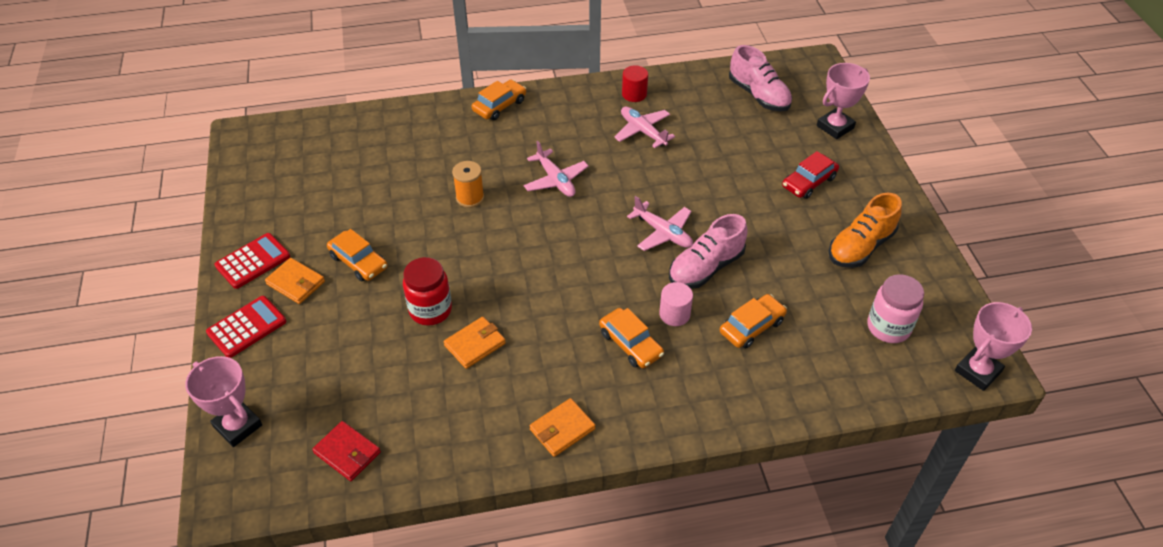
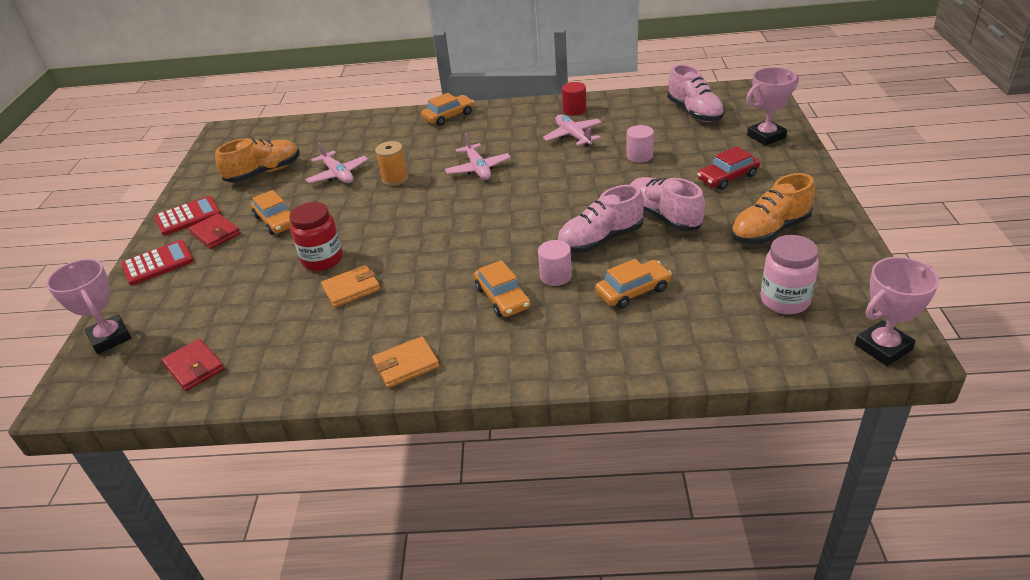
camera: 15 degrees right, 10 degrees down
(296, 283) = (215, 234): orange wallet -> red wallet
(316, 195) = (264, 173): none -> orange shoe
(663, 233) = (566, 211): pink plane -> pink plane (338, 174)
(717, 157) = (639, 156): none -> pink cylinder
(759, 235) = (663, 216): none -> pink shoe

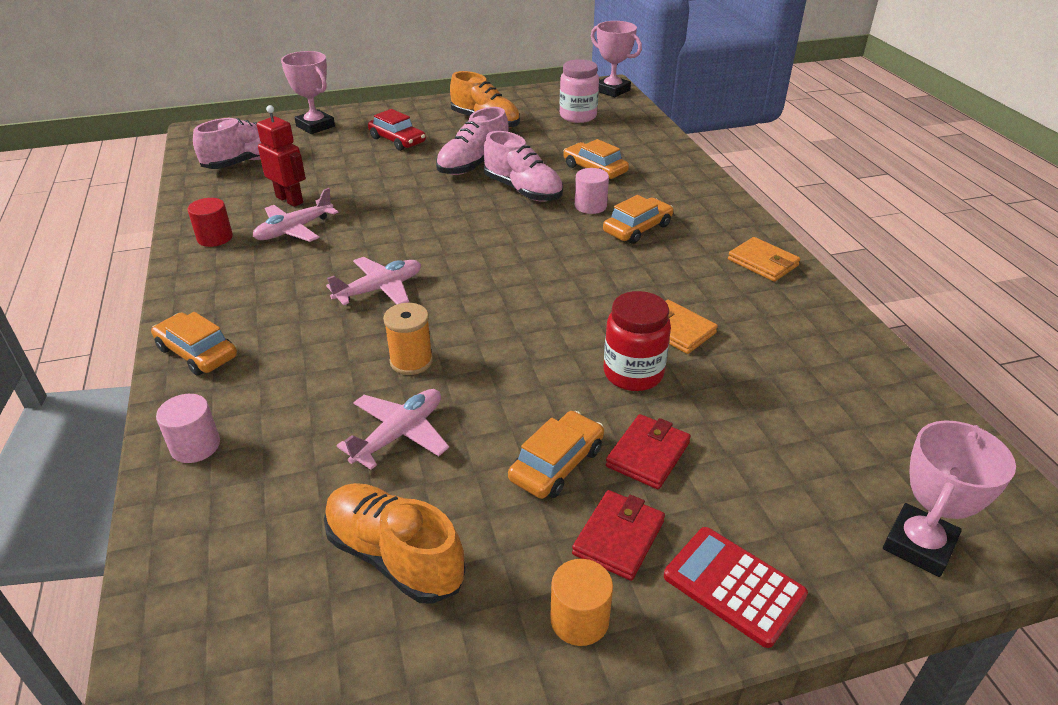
camera: 110 degrees left, 0 degrees up
(188, 216) = (579, 620): red calculator -> orange cylinder
(194, 367) = (887, 416): red wallet -> red wallet (648, 454)
(621, 132) = (290, 200): none -> red robot
(639, 156) = (351, 184): pink cylinder -> pink cylinder (195, 446)

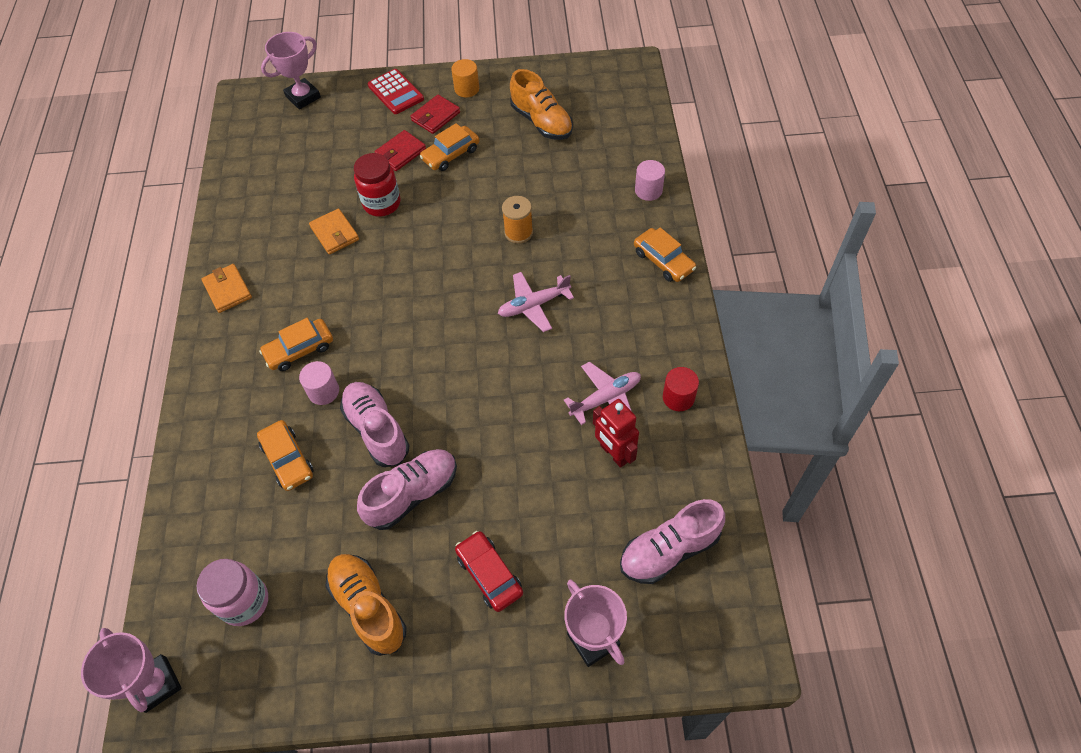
camera: 165 degrees left, 20 degrees up
(399, 434) = (532, 182): pink plane -> none

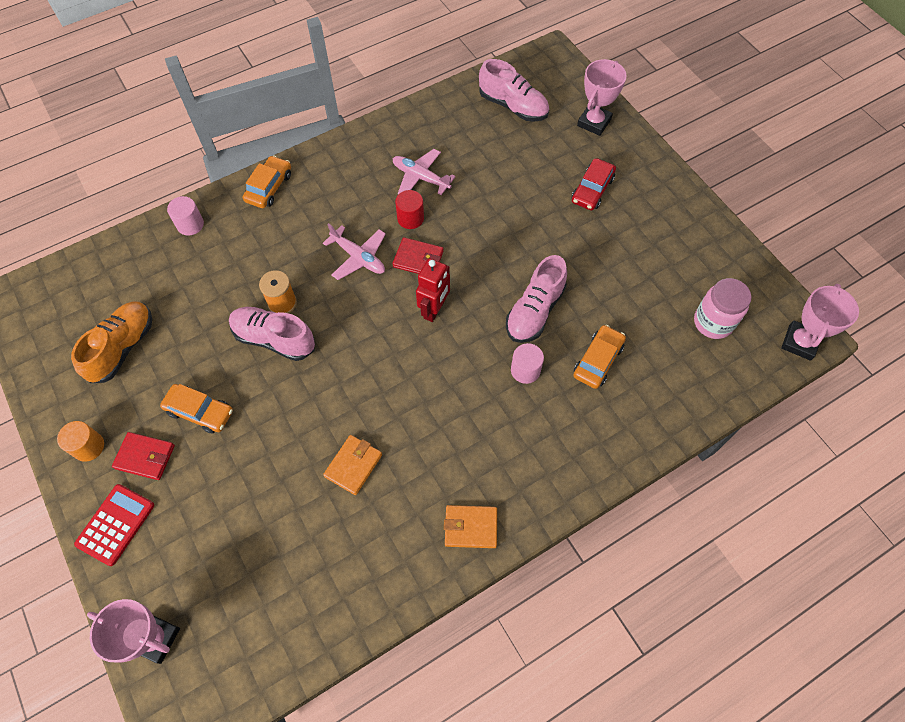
camera: 120 degrees left, 5 degrees up
(227, 290) = (470, 527): orange wallet -> orange wallet turned 60 degrees clockwise
(299, 349) = (498, 415): orange car -> none
(368, 607) = (661, 245): orange shoe -> none
(382, 203) = (295, 442): red jar -> none
(400, 153) = (215, 463): red wallet -> red wallet (418, 259)
(412, 494) = (569, 260): pink shoe -> pink shoe (274, 339)
(614, 453) = (463, 157): red robot -> red robot (434, 310)
(678, 397) = (396, 137): red cylinder -> red cylinder (410, 218)

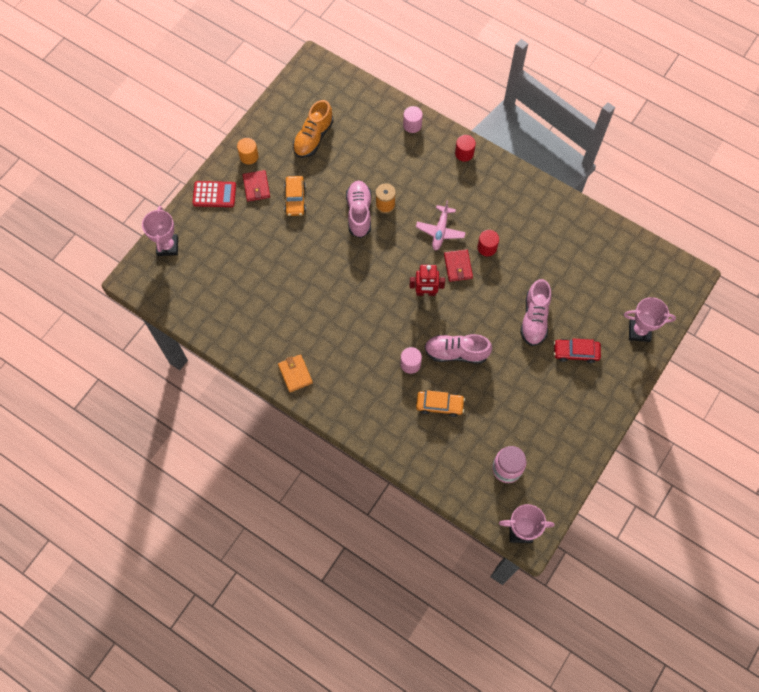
camera: 65 degrees right, 5 degrees up
(122, 348) = (313, 138): orange shoe -> orange shoe turned 120 degrees clockwise
(269, 187) = (464, 153): orange car -> red cylinder
(353, 465) = (302, 295): orange wallet -> none
(420, 177) = (523, 239): pink plane -> none
(513, 106) = (622, 271): pink shoe -> pink shoe (534, 319)

